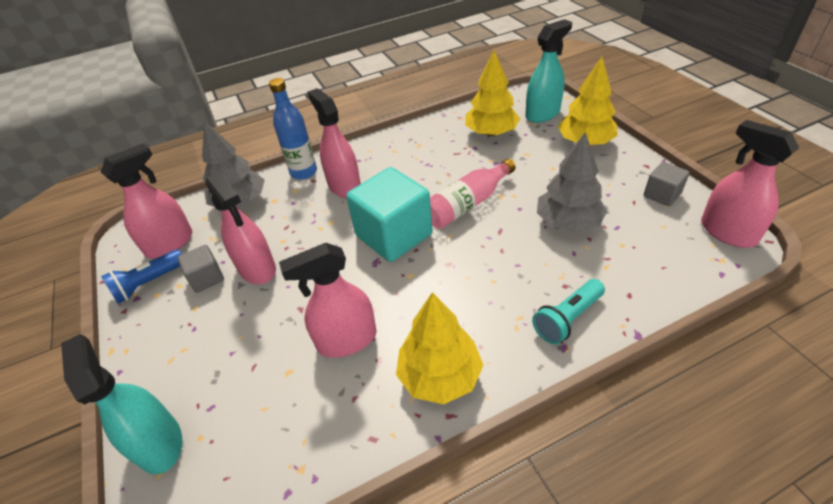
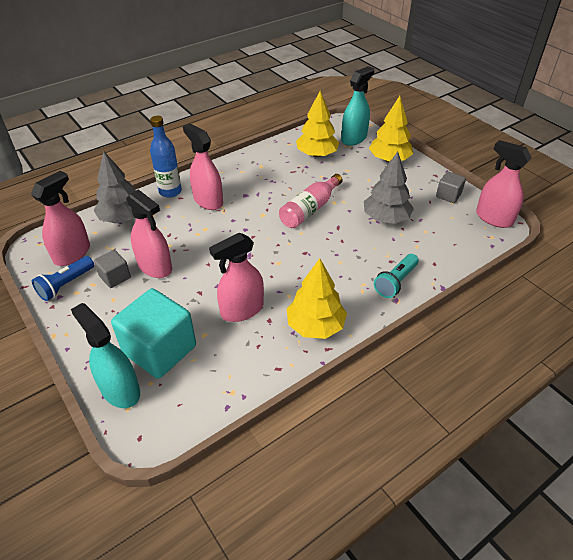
camera: 15 degrees left, 0 degrees up
(394, 235) = (258, 235): turquoise cube -> turquoise cube (160, 349)

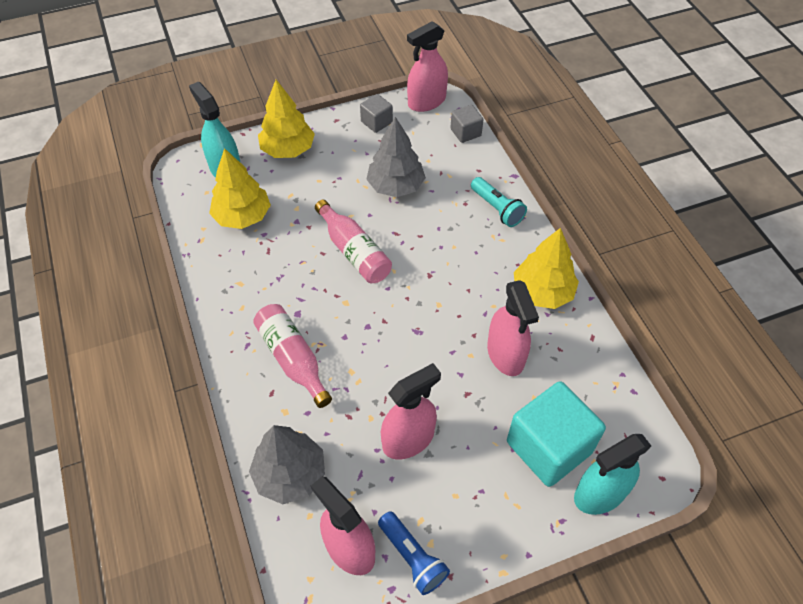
camera: 75 degrees left, 10 degrees up
(115, 277) = (414, 491): grey cube -> grey cube (465, 132)
(170, 191) = (252, 404): blue bottle -> none
(208, 201) = (293, 359): pink spray bottle -> pink bottle

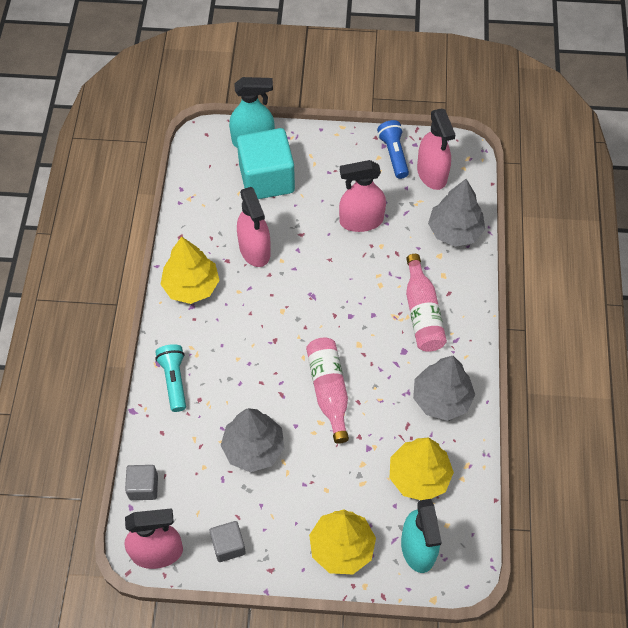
camera: 155 degrees left, 5 degrees up
(243, 284) = (441, 398): none -> grey tree
(505, 354) = (255, 250): pink spray bottle -> pink spray bottle turned 150 degrees clockwise

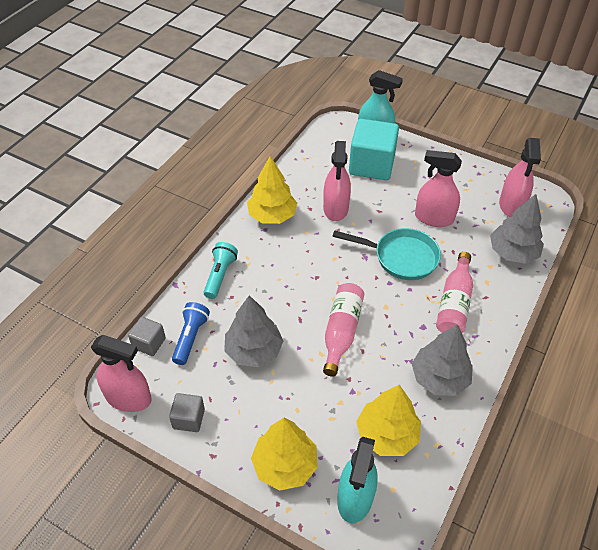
camera: 25 degrees right, 10 degrees down
(349, 281) = (401, 257): none -> turquoise pan
(394, 154) = (484, 182): blue flashlight -> blue flashlight (191, 337)

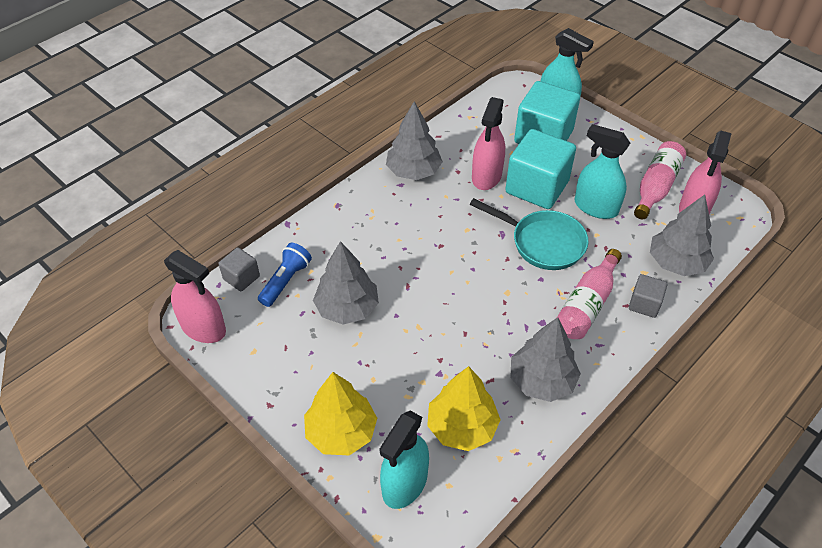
camera: 15 degrees right, 0 degrees up
(189, 419) = (257, 362): grey cube -> grey cube (644, 304)
(220, 275) = (337, 223): turquoise flashlight -> none
(272, 216) = (413, 171): yellow tree -> grey tree
(341, 332) = (448, 309): pink bottle -> pink bottle (656, 187)
(380, 210) = (537, 187): none -> turquoise cube
(434, 218) = (595, 207): pink spray bottle -> turquoise spray bottle

